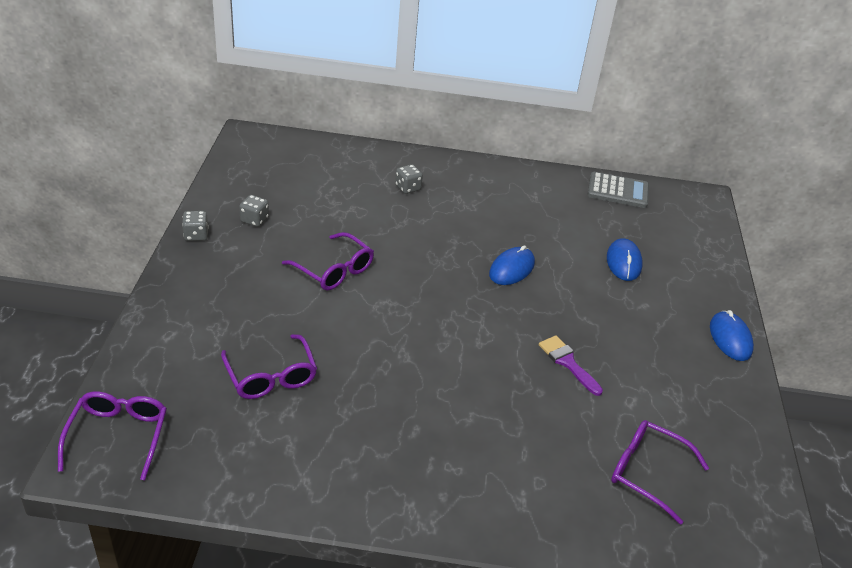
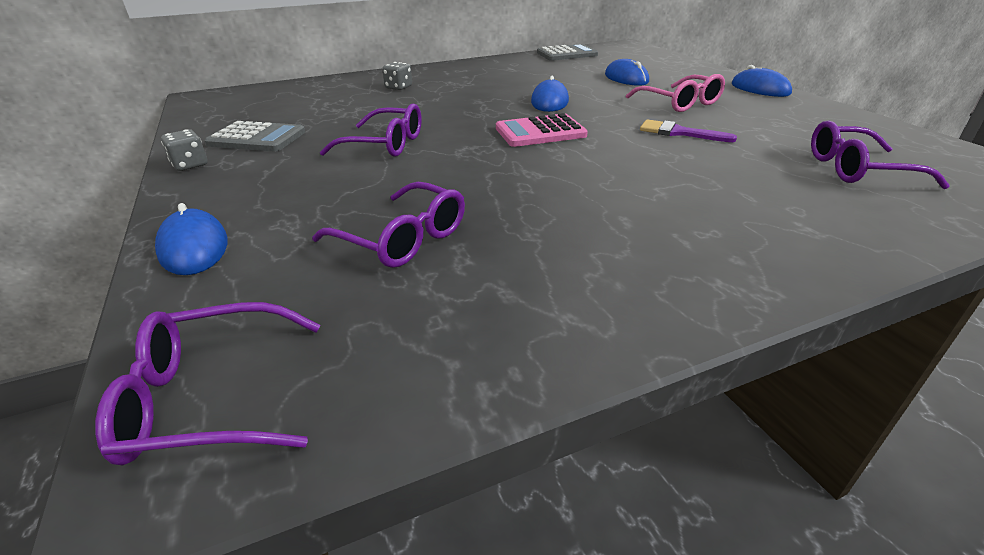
camera: 25 degrees left, 5 degrees down
(118, 436) = (210, 397): purple glasses -> purple glasses turned 75 degrees counterclockwise
(159, 325) = (194, 247): none -> blue mouse
(254, 220) = (257, 138): grey dice -> grey calculator
(459, 309) = (540, 132): none -> pink calculator
(623, 324) = (680, 103): none -> pink glasses

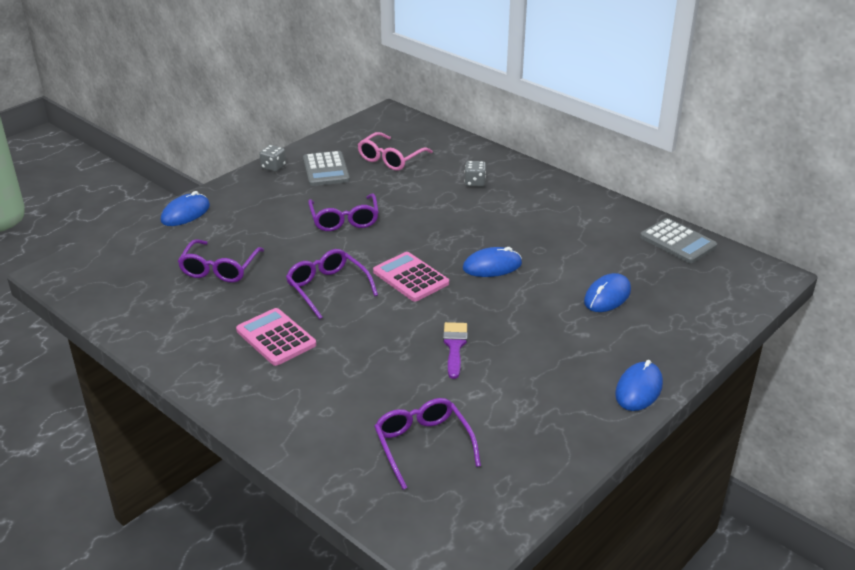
camera: 65 degrees right, 0 degrees up
(210, 397) = (90, 266): purple glasses -> purple glasses (327, 288)
(619, 219) = (276, 338): none -> pink calculator
(680, 103) = (543, 339): pink glasses -> pink glasses (390, 159)

